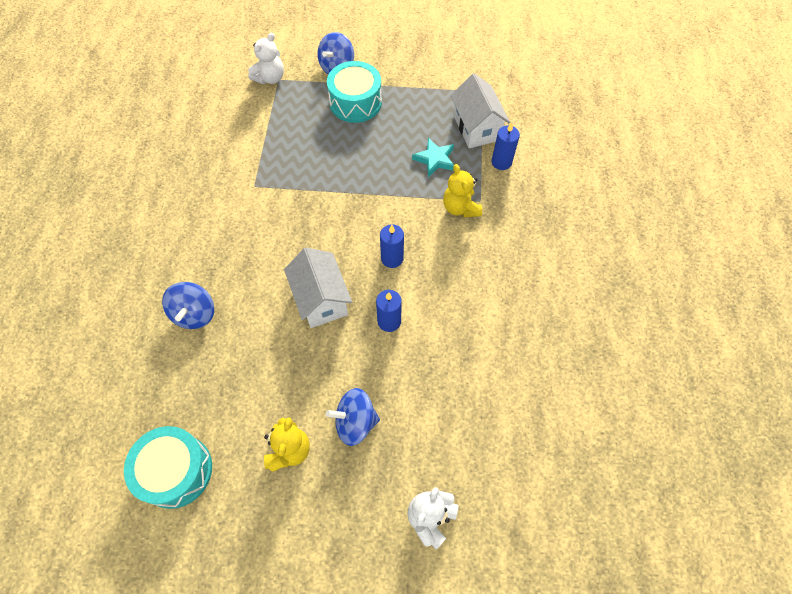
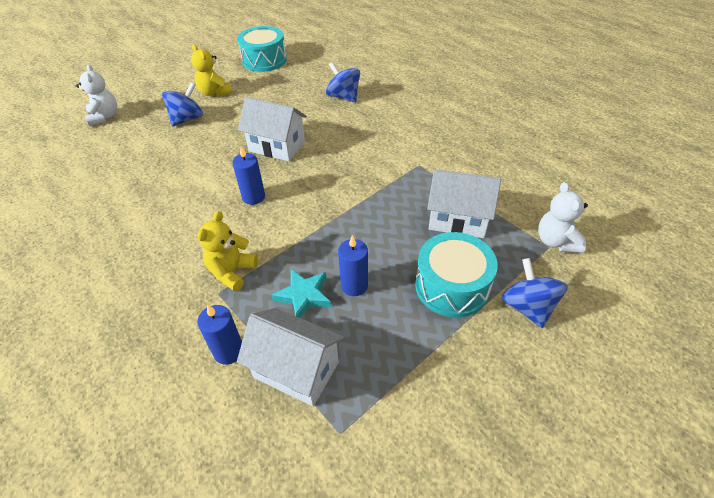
camera: 135 degrees right, 15 degrees down
(295, 130) = (458, 219): none -> white house
(389, 321) = (215, 166): blue candle -> blue candle (354, 285)
(460, 208) = (232, 272): yellow teddy bear -> yellow teddy bear turned 90 degrees counterclockwise

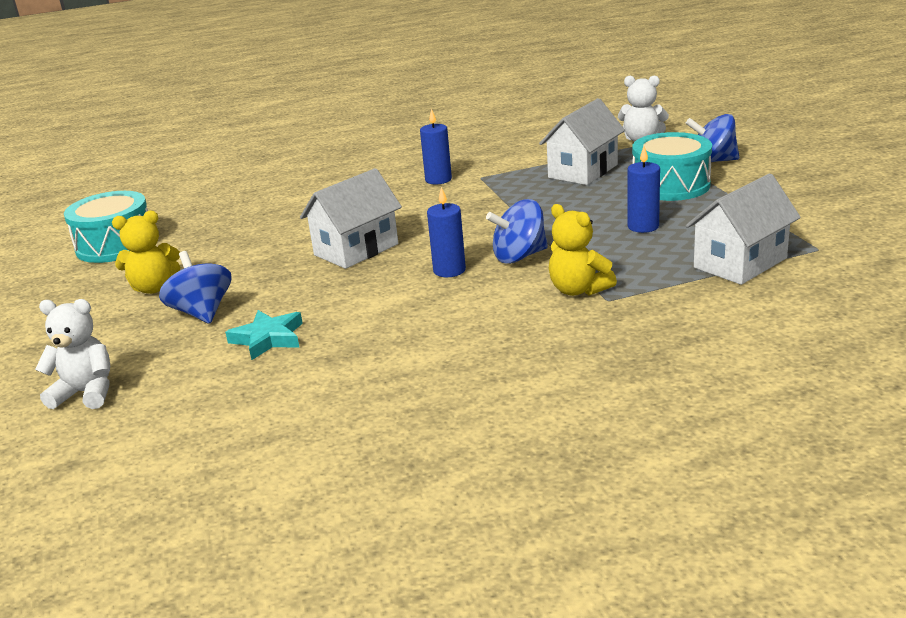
camera: 65 degrees left, 20 degrees down
(229, 351) = (700, 296): blue candle -> blue candle (438, 180)
(303, 296) = (642, 252): turquoise star -> turquoise star (268, 338)
(343, 97) = (295, 201): blue spinning top -> blue spinning top (519, 256)

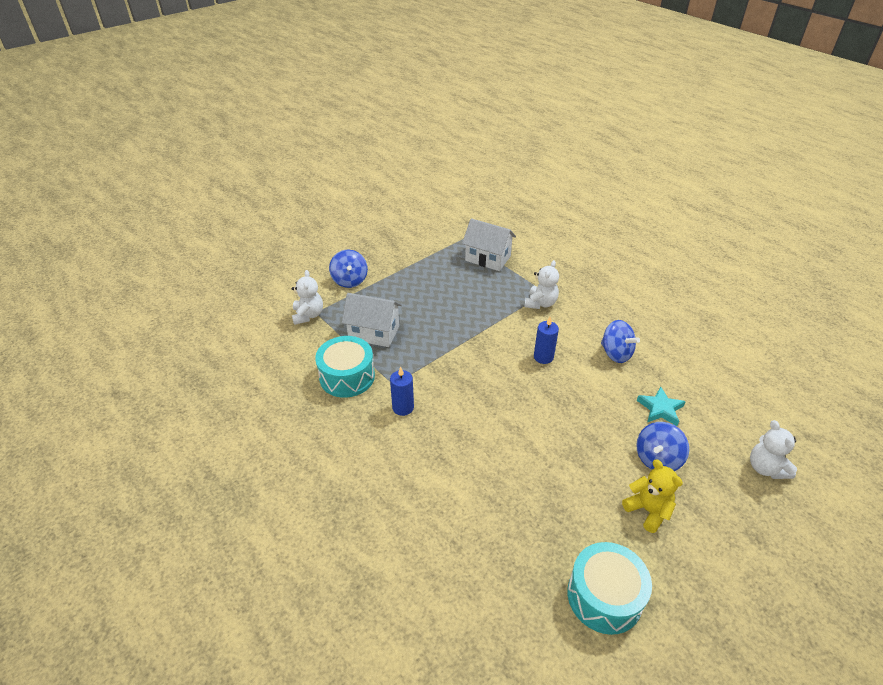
camera: 115 degrees left, 15 degrees up
(356, 249) = (537, 412): white house -> none
(519, 256) = (513, 333): blue spinning top -> blue spinning top (616, 353)
(578, 290) = (540, 303): yellow teddy bear -> white teddy bear
(643, 226) = (456, 293): blue candle -> none
(670, 185) = (392, 291): turquoise drum -> turquoise drum (347, 376)

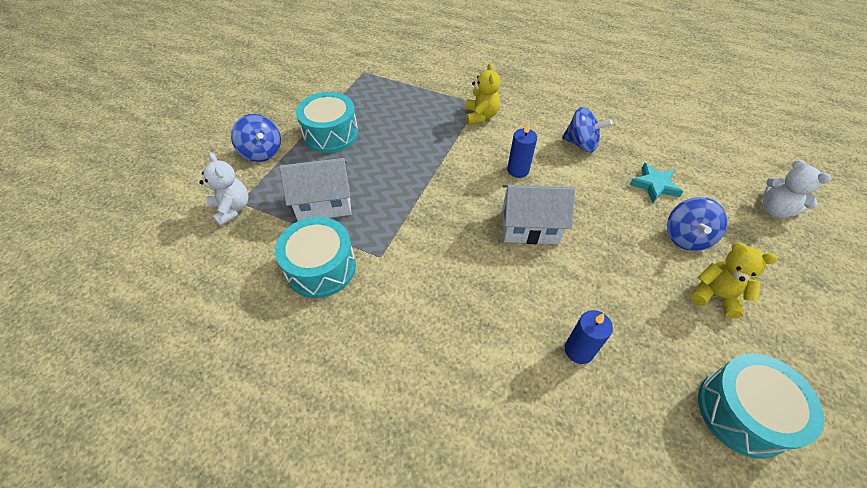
camera: 25 degrees left, 10 degrees up
(403, 407) = (407, 281): blue candle -> blue candle (579, 350)
(408, 282) = (331, 134): none -> turquoise drum
(488, 258) = (401, 85): white house -> white house (529, 227)
(540, 303) = (480, 116): white teddy bear -> yellow teddy bear

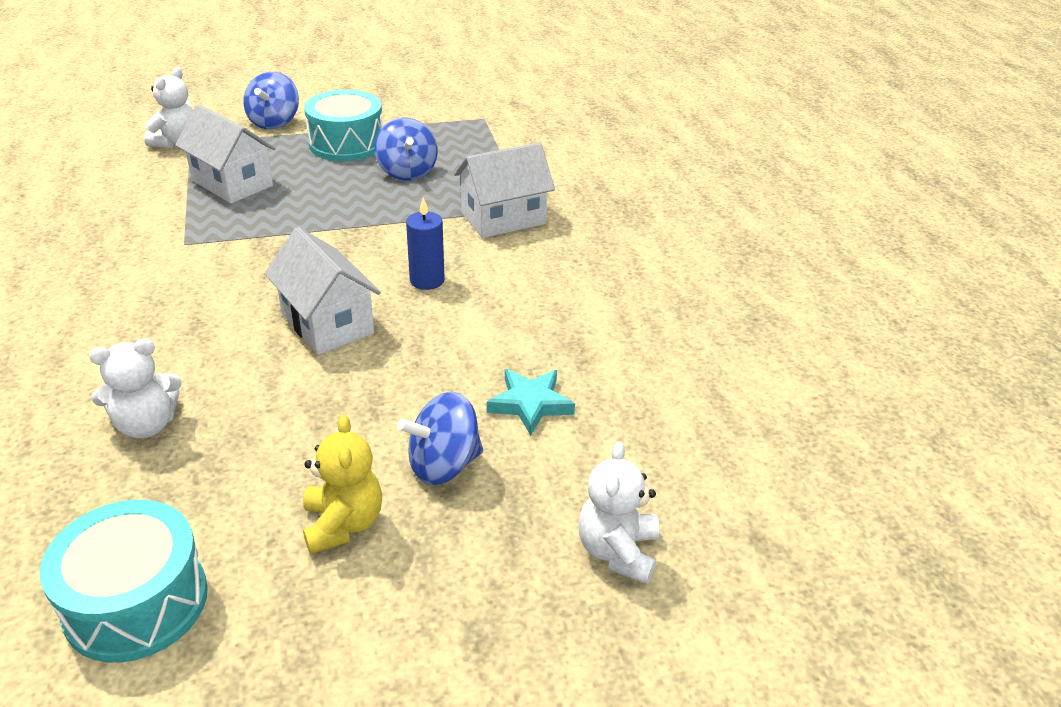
camera: 50 degrees right, 15 degrees down
(321, 267) = (139, 217): turquoise drum -> none
(480, 116) = (503, 218): yellow teddy bear -> white house
(579, 350) = (146, 425): blue candle -> white teddy bear
(581, 144) = (545, 312): blue spinning top -> blue spinning top (407, 172)

